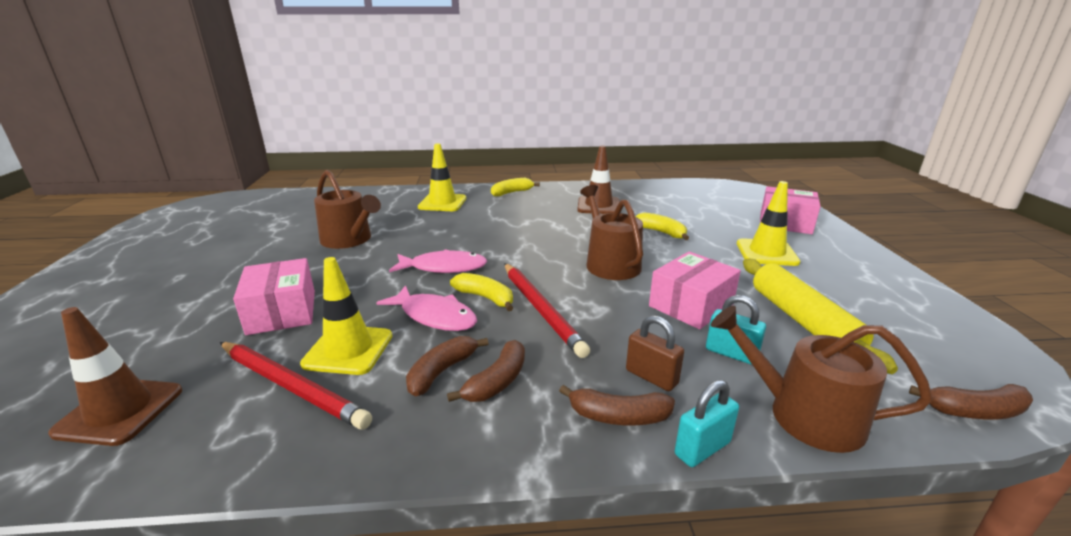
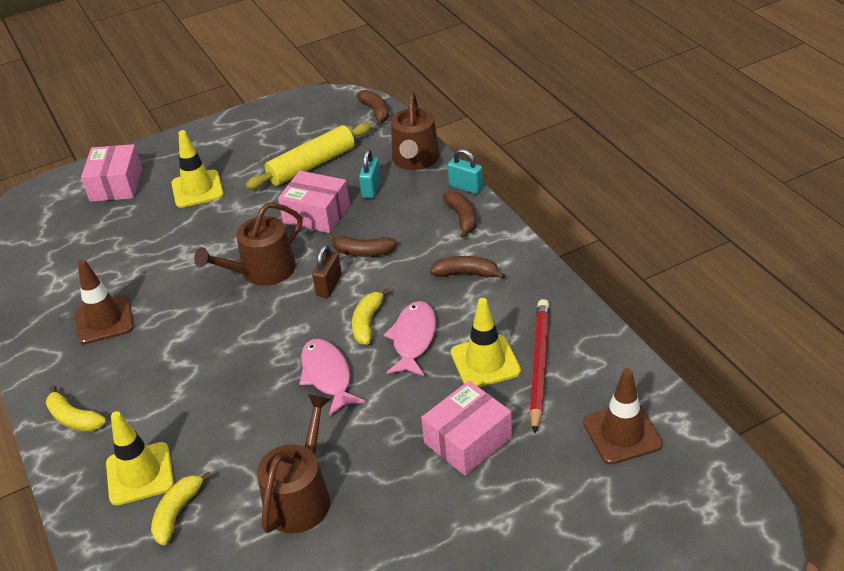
camera: 110 degrees left, 15 degrees up
(442, 371) = (474, 302): brown banana -> brown banana (362, 252)
(540, 309) = (367, 285): red pencil -> none
(651, 377) = (418, 214): brown padlock -> brown padlock (329, 286)
(661, 232) = (172, 256): yellow banana -> yellow banana (177, 512)

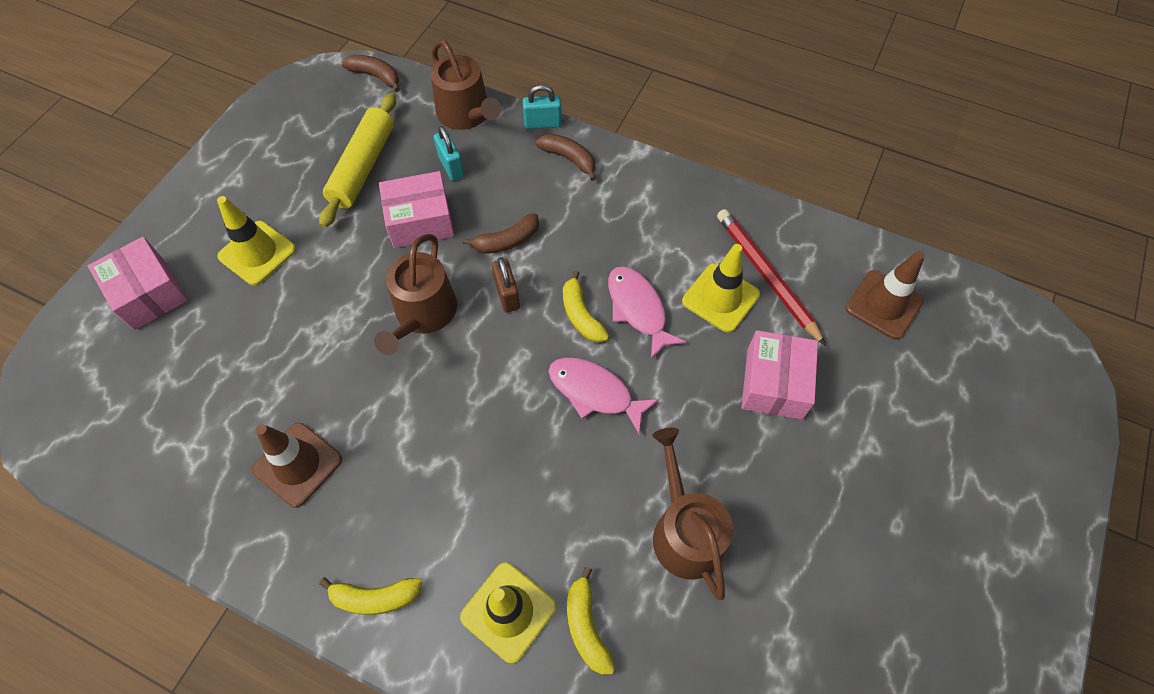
camera: 40 degrees left, 20 degrees up
(466, 273) = (625, 216): brown banana -> none

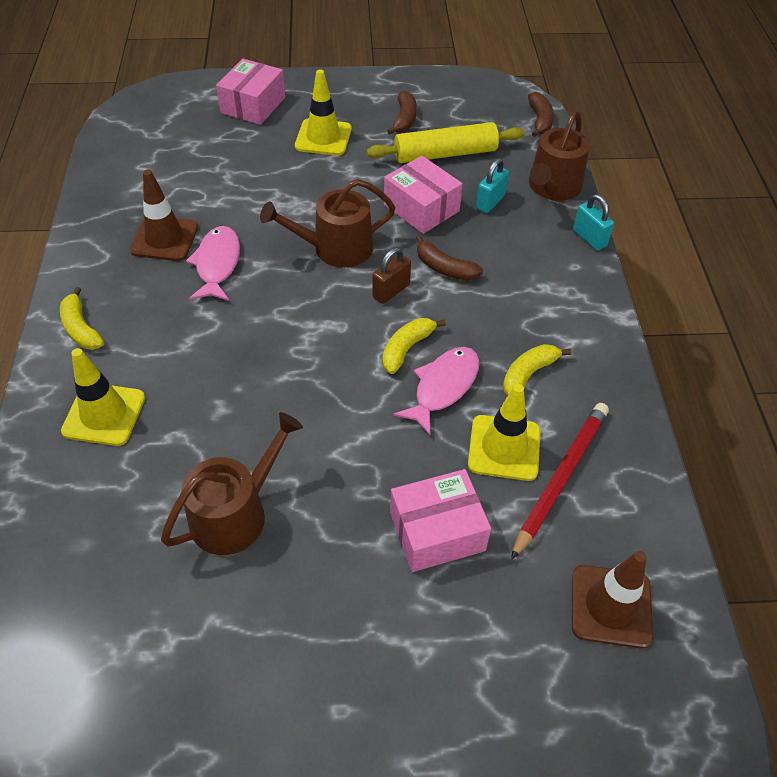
camera: 60 degrees right, 10 degrees down
(569, 159) = (567, 272): brown banana -> brown banana (404, 119)
(586, 626) = (113, 473): yellow banana -> yellow banana (528, 374)
(595, 392) = (335, 390): pink fish -> pink fish (217, 264)

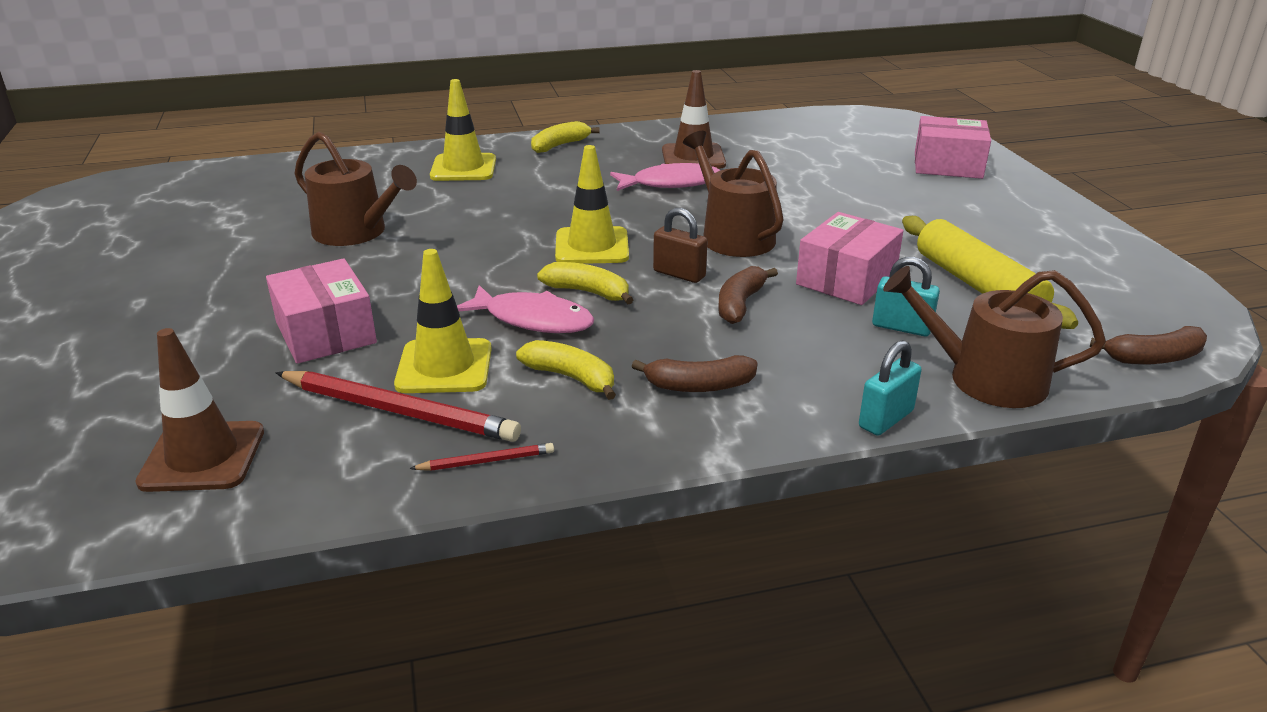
camera: 80 degrees right, 20 degrees down
(323, 138) = (928, 207): yellow traffic cone -> yellow traffic cone (592, 246)
(404, 119) = (1024, 251): brown banana -> brown banana (699, 386)
(622, 429) = (486, 461): none -> red pencil

